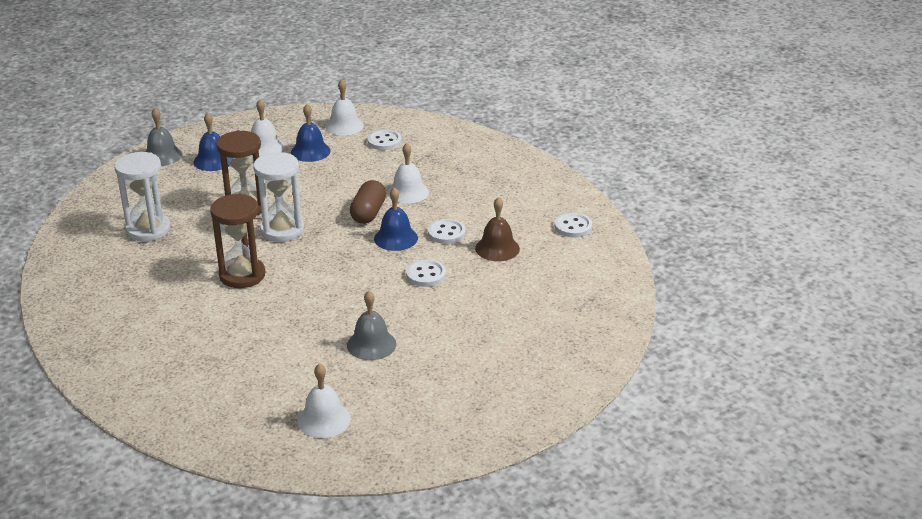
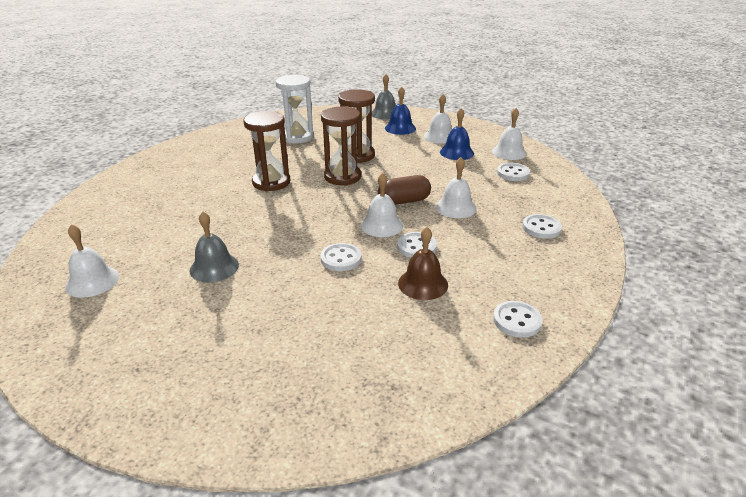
camera: 60 degrees right, 0 degrees up
(282, 230) = (342, 177): white hourglass -> brown hourglass
(396, 238) = (382, 225): blue bell -> white bell
(480, 168) = (541, 228): none -> white button

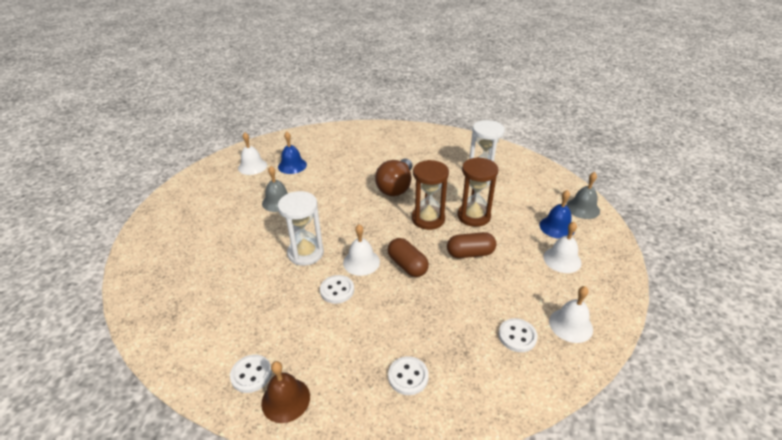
camera: 70 degrees right, 5 degrees up
(271, 182) = (396, 187): brown hourglass -> brown light bulb
(341, 259) = (305, 253): white button -> white hourglass
(408, 169) = (470, 253): none -> brown capsule
(423, 284) = (286, 305): brown bell -> brown bell (285, 399)
(455, 207) = (415, 302): white bell -> none
(456, 152) = (533, 280): blue bell -> blue bell (292, 165)

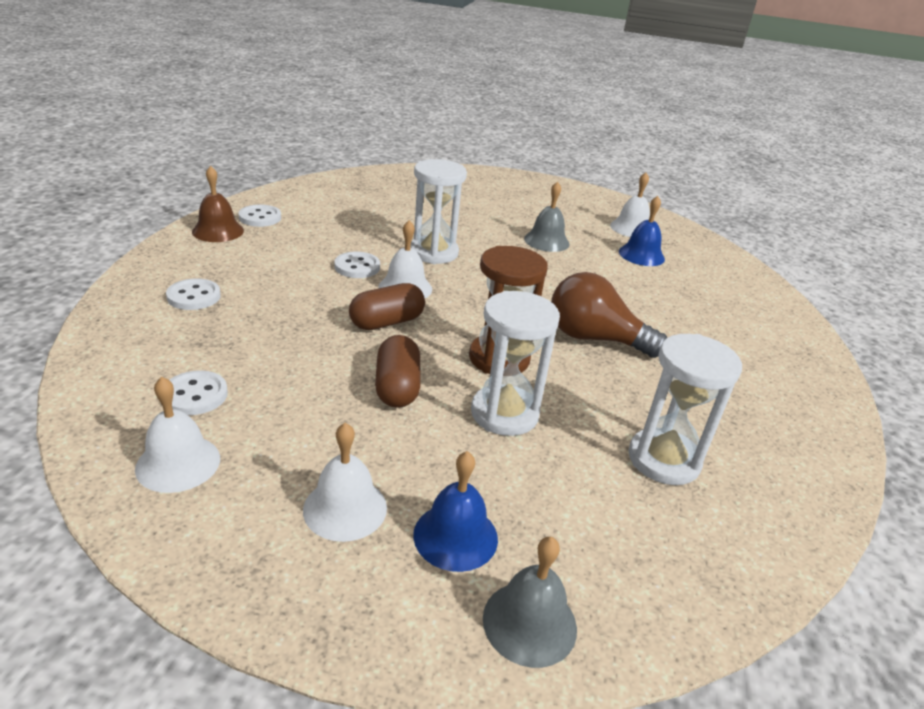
camera: 90 degrees right, 5 degrees down
(473, 216) = (504, 413): brown hourglass -> white hourglass

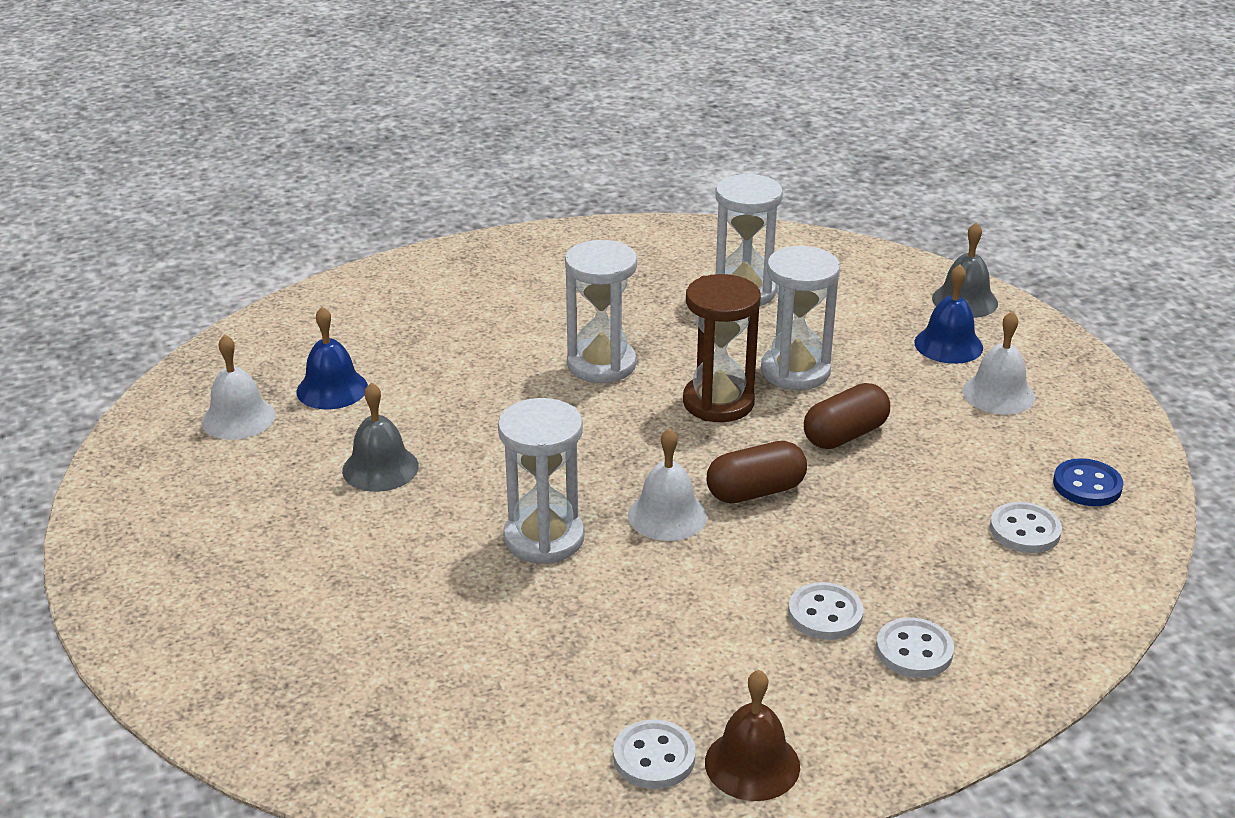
camera: 120 degrees left, 0 degrees up
(178, 463) = (1087, 485): white bell -> blue button
(357, 267) = (670, 576): white button -> white button (825, 614)
(386, 322) = (755, 491): brown capsule -> brown capsule turned 45 degrees counterclockwise
(594, 339) = (601, 364): brown light bulb -> white hourglass

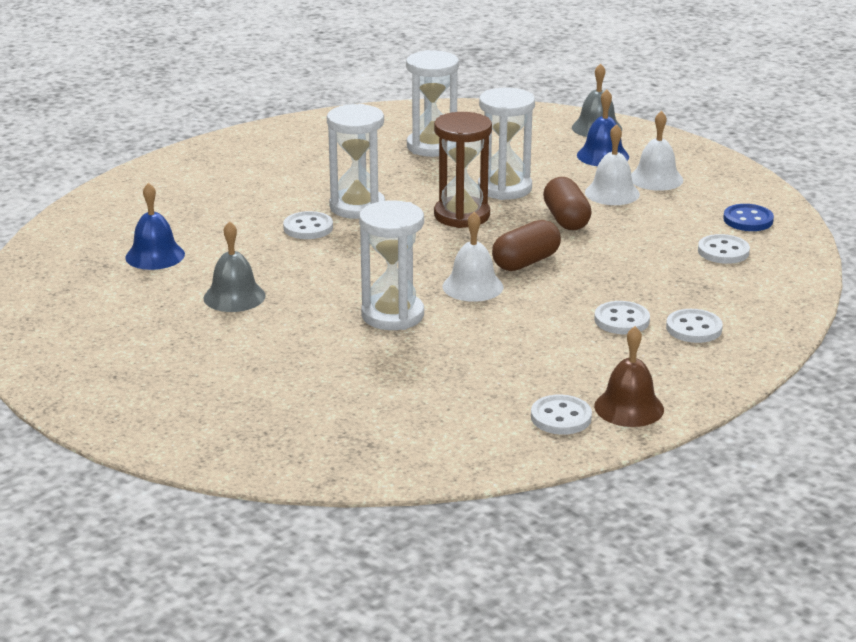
camera: 20 degrees left, 5 degrees down
(238, 418) = (92, 286): white bell -> white bell (612, 193)
(526, 384) = (308, 228): none -> white button
(845, 435) = (566, 219): brown capsule -> brown capsule turned 45 degrees counterclockwise

